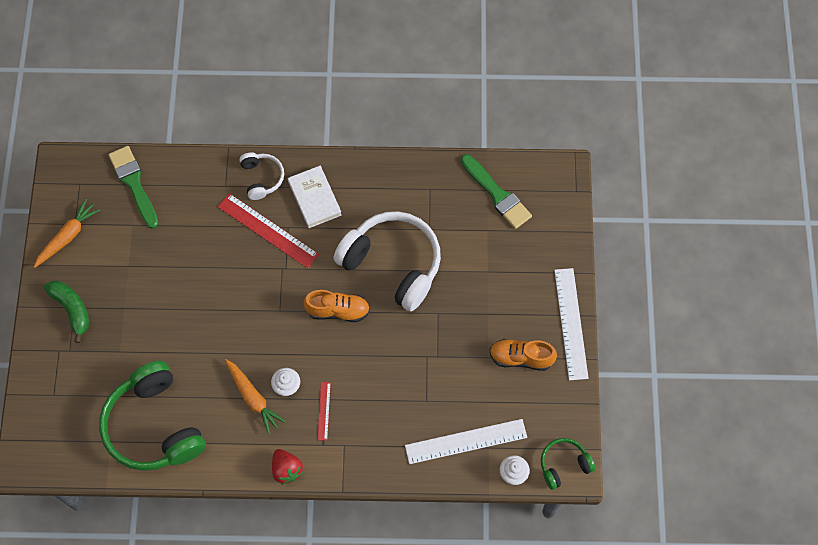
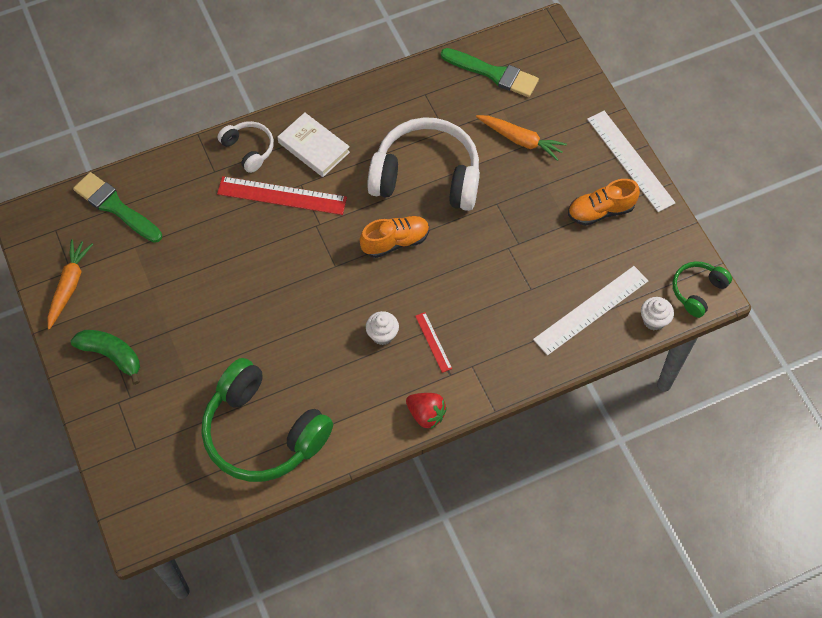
camera: 25 degrees left, 5 degrees down
(253, 398) = (353, 361): orange carrot -> orange carrot (520, 140)

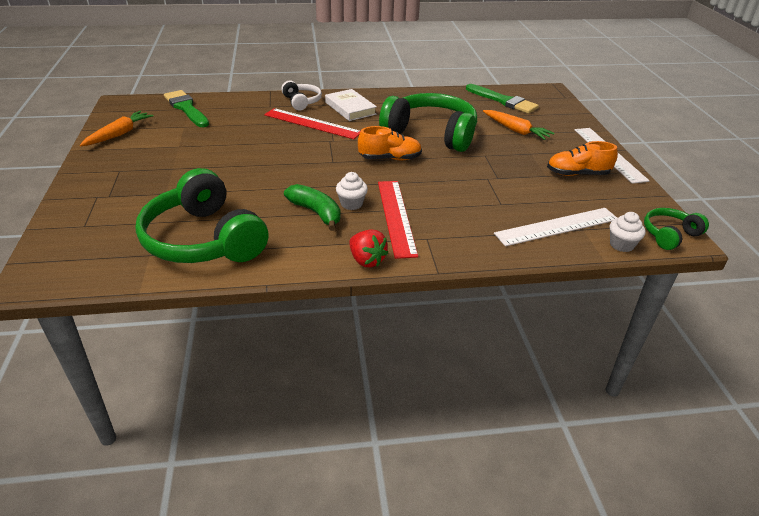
camera: 15 degrees right, 25 degrees down
(111, 355) = (116, 171): green banana -> green banana (316, 212)
(426, 177) = (431, 134): white headphones -> green headphones
(433, 342) = (396, 217): red ruler -> red ruler, size x2.00

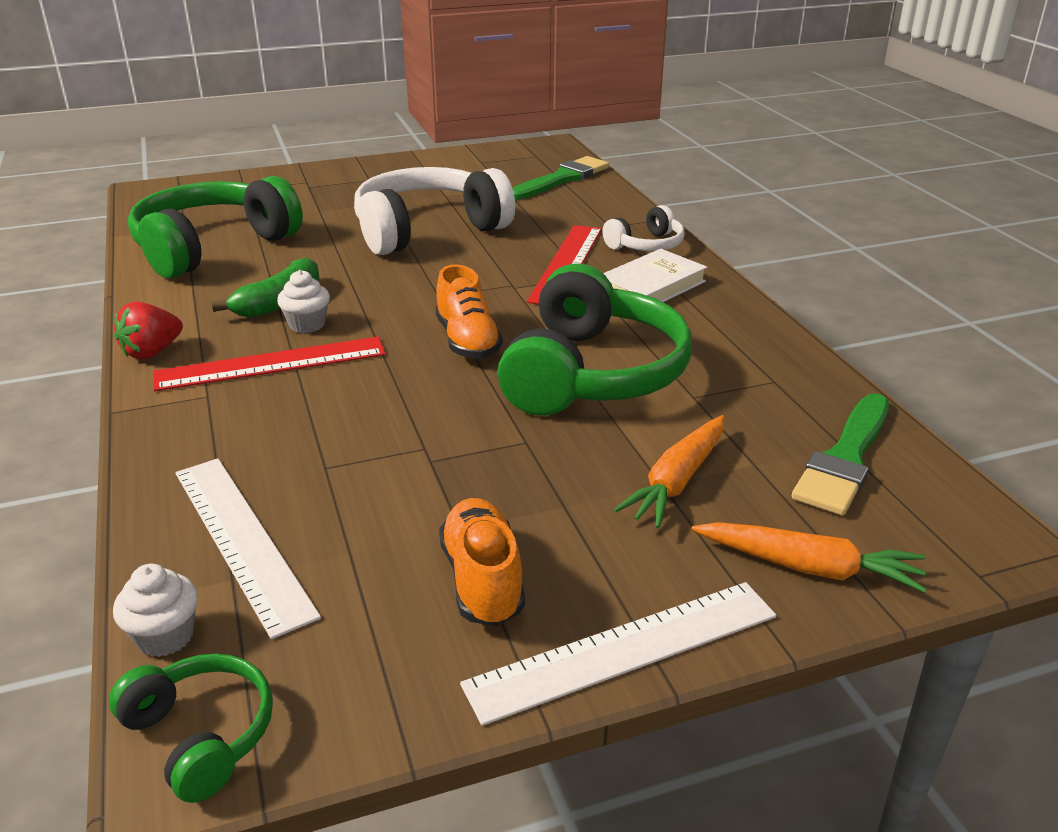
camera: 80 degrees right, 5 degrees down
(119, 134) = (462, 161): orange carrot -> orange carrot (809, 567)
(236, 156) = (428, 230): none -> white headphones

